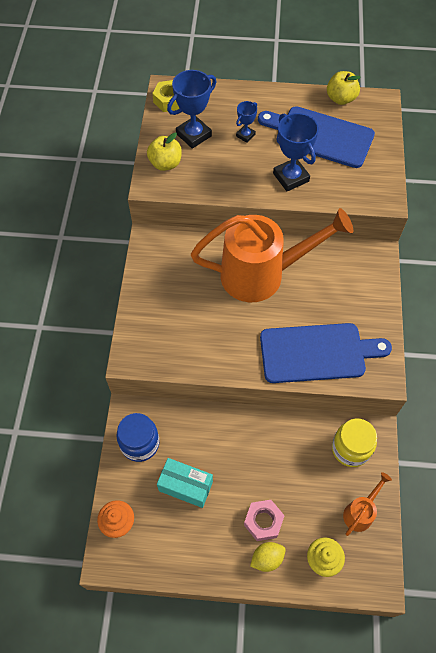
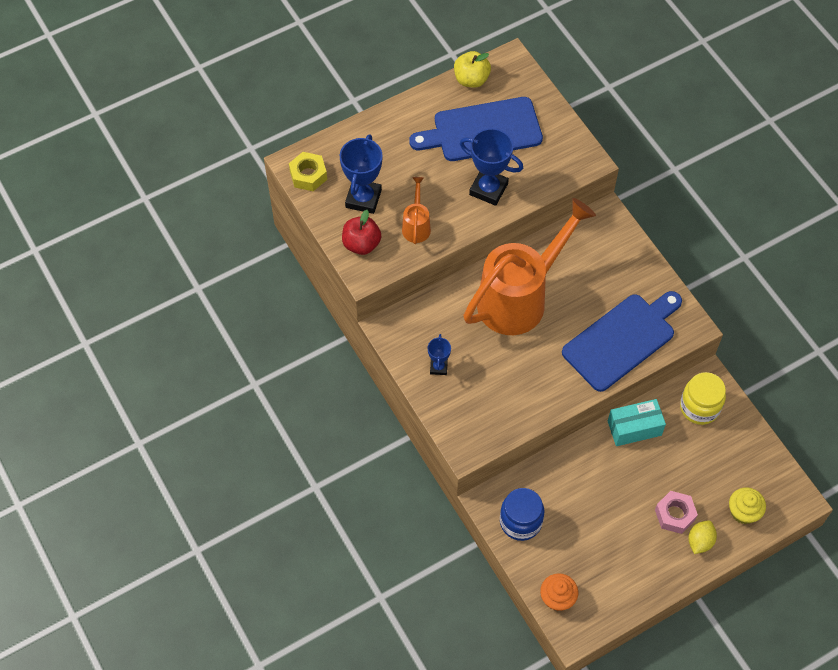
camera: 35 degrees left, 0 degrees up
(165, 163) = (361, 244): yellow apple -> red apple
(185, 486) = (589, 530): turquoise box -> turquoise box (634, 428)
(245, 135) = (413, 170): blue trophy -> blue trophy (438, 367)
(360, 512) = (745, 454): orange watering can -> orange watering can (416, 226)

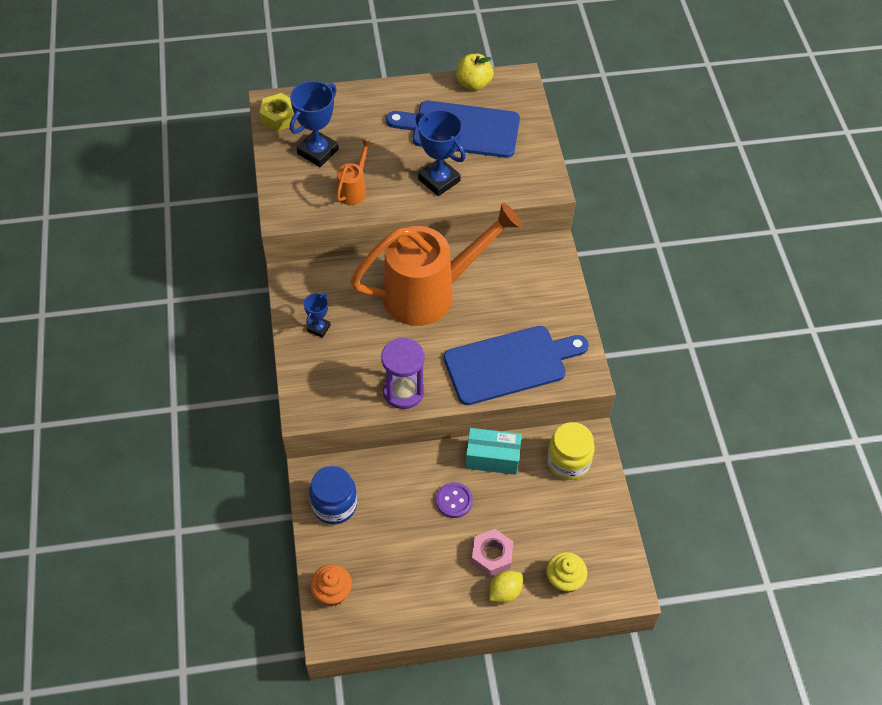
camera: 20 degrees right, 5 degrees down
(361, 244) = (294, 189): red apple -> none
(543, 399) = (403, 391): none -> purple hourglass
(620, 479) = (454, 501): none -> purple button

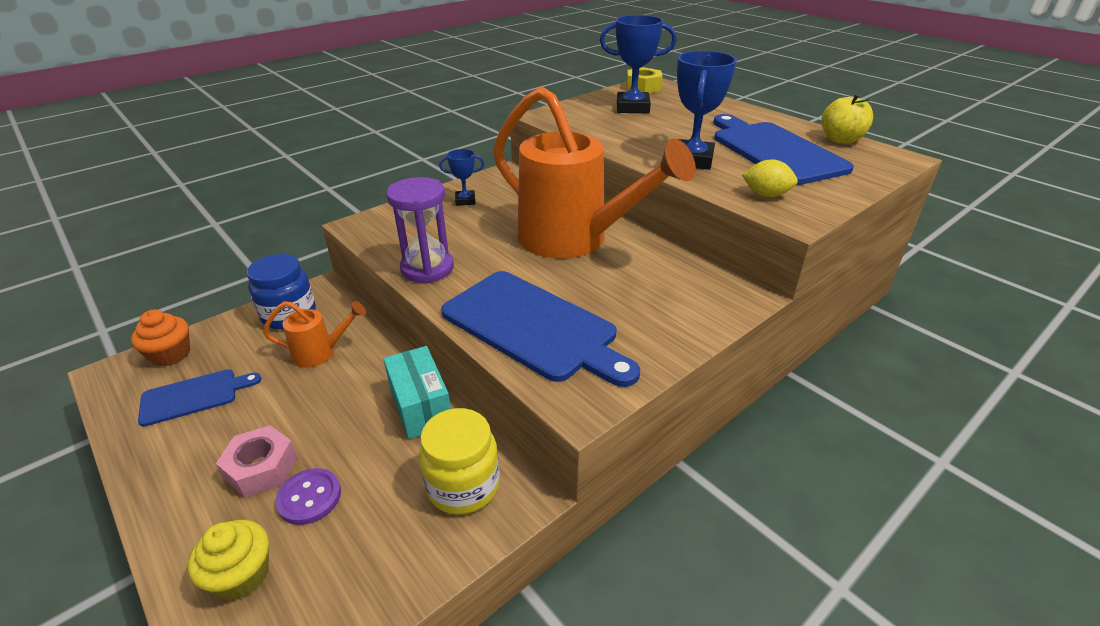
camera: 60 degrees right, 20 degrees down
(353, 190) = (615, 130): orange watering can -> orange watering can (320, 353)
(395, 583) = (194, 396): none -> blue cutting board
(454, 501) = (336, 398): purple button -> purple button (309, 497)
(504, 592) = (201, 508): yellow lemon -> yellow lemon (766, 195)

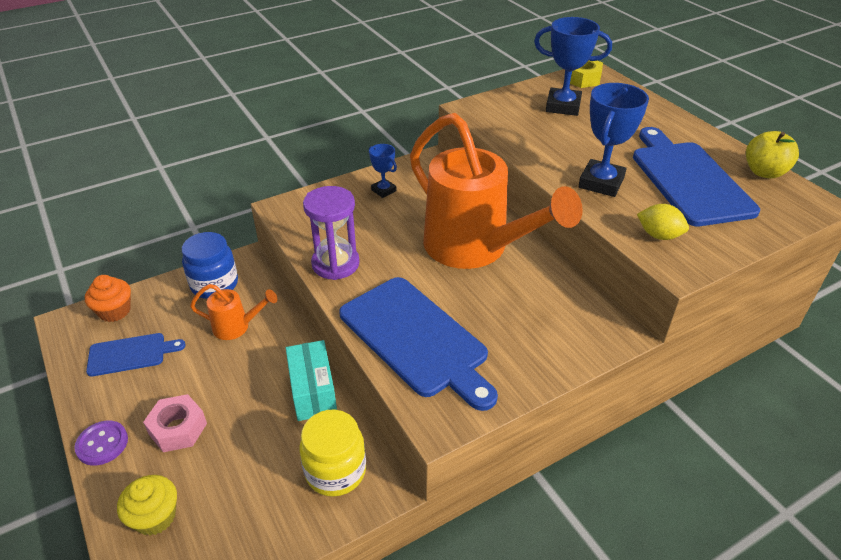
camera: 10 degrees right, 5 degrees up
(309, 497) = (212, 461): purple button -> purple button (102, 444)
(465, 201) = (383, 190): blue trophy -> blue trophy turned 45 degrees clockwise

